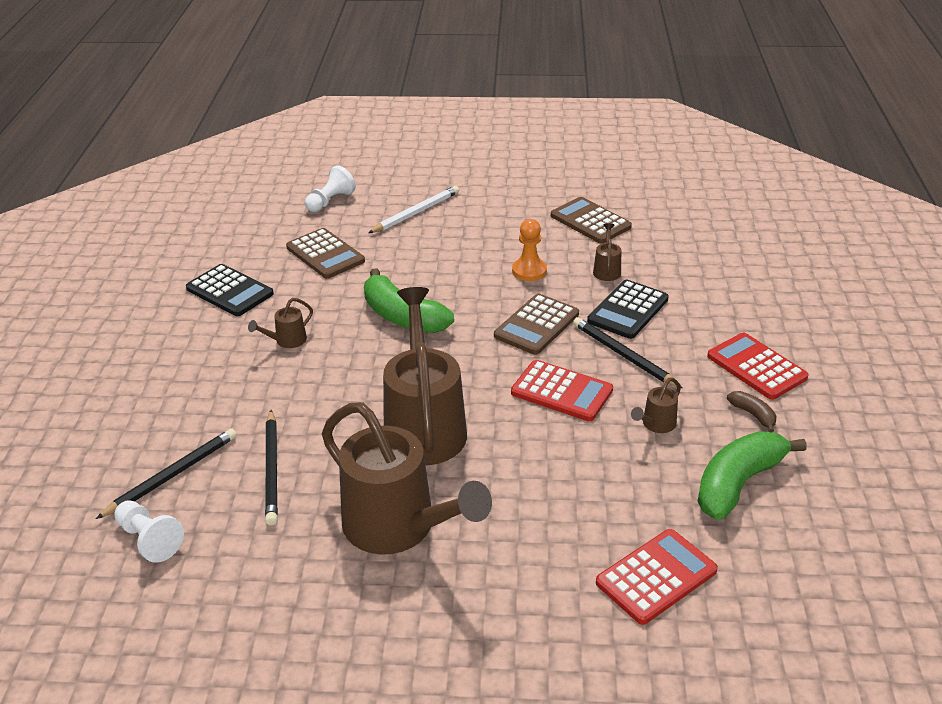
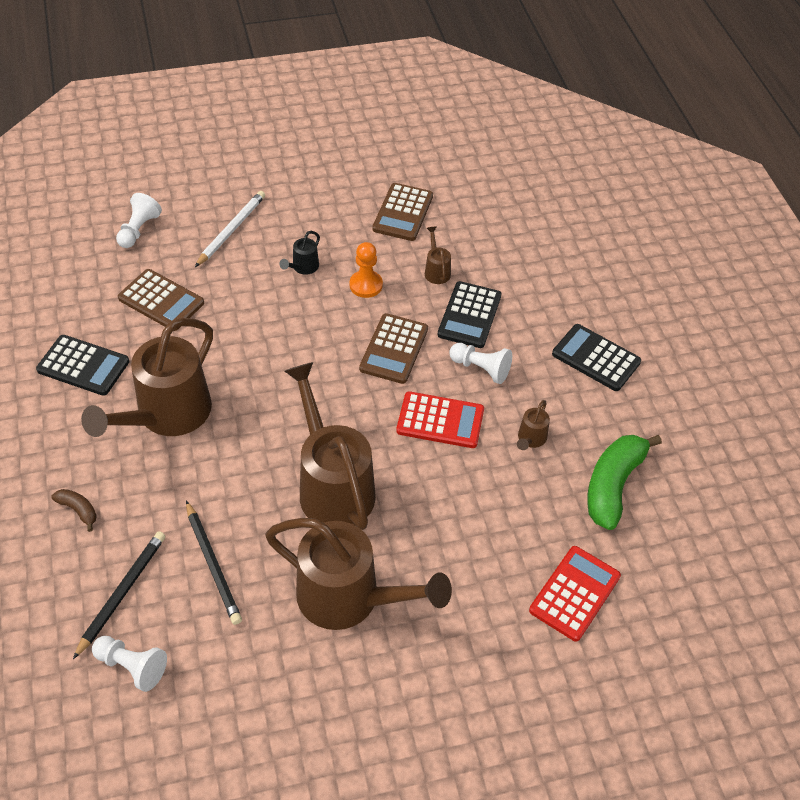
camera: 20 degrees left, 15 degrees up
(286, 341) = (166, 415): brown watering can -> brown watering can, size x2.47
(403, 317) = (267, 364): green banana -> none
(472, 249) = (303, 267): none -> black watering can
(590, 221) = (403, 213): brown calculator -> brown calculator turned 105 degrees counterclockwise
(623, 355) = (481, 368): black pencil -> white pawn
(753, 415) = (606, 411): brown banana -> brown banana (78, 510)
(756, 367) = (596, 358): red calculator -> black calculator

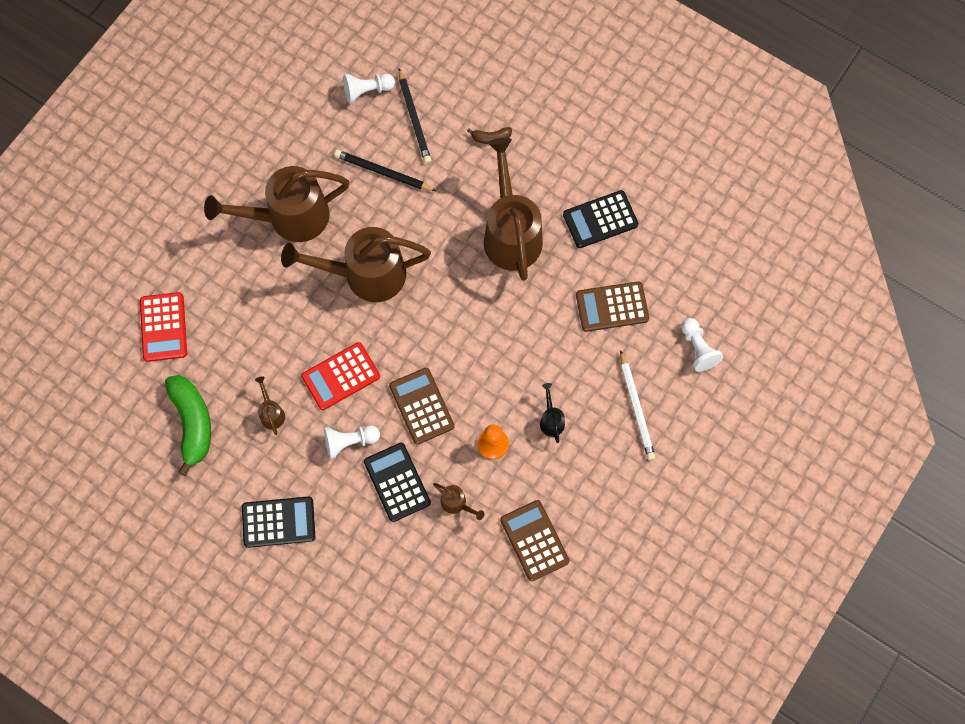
camera: 140 degrees right, 20 degrees up
(332, 485) = (365, 275): brown watering can -> brown watering can turned 150 degrees clockwise

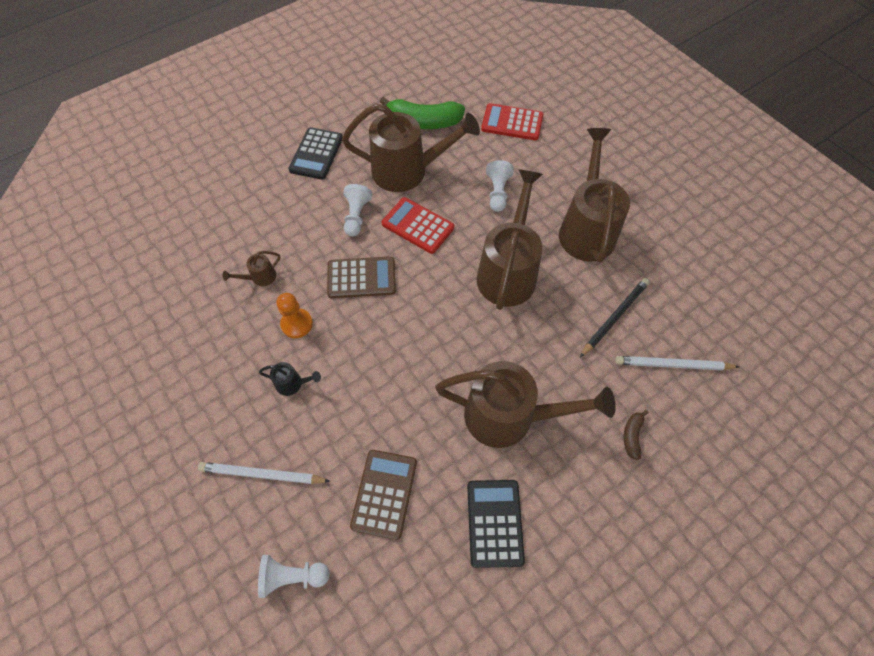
camera: 110 degrees right, 10 degrees down
(271, 413) = (408, 171): brown watering can -> brown watering can, size x2.47
(341, 376) = (418, 226): red calculator -> red calculator turned 45 degrees counterclockwise
(367, 91) = (714, 330): white pawn -> white pawn (497, 192)
(397, 482) = (303, 239): black calculator -> none
(414, 118) = (673, 365): black pencil -> white pencil
(534, 540) = (191, 328): brown calculator -> none

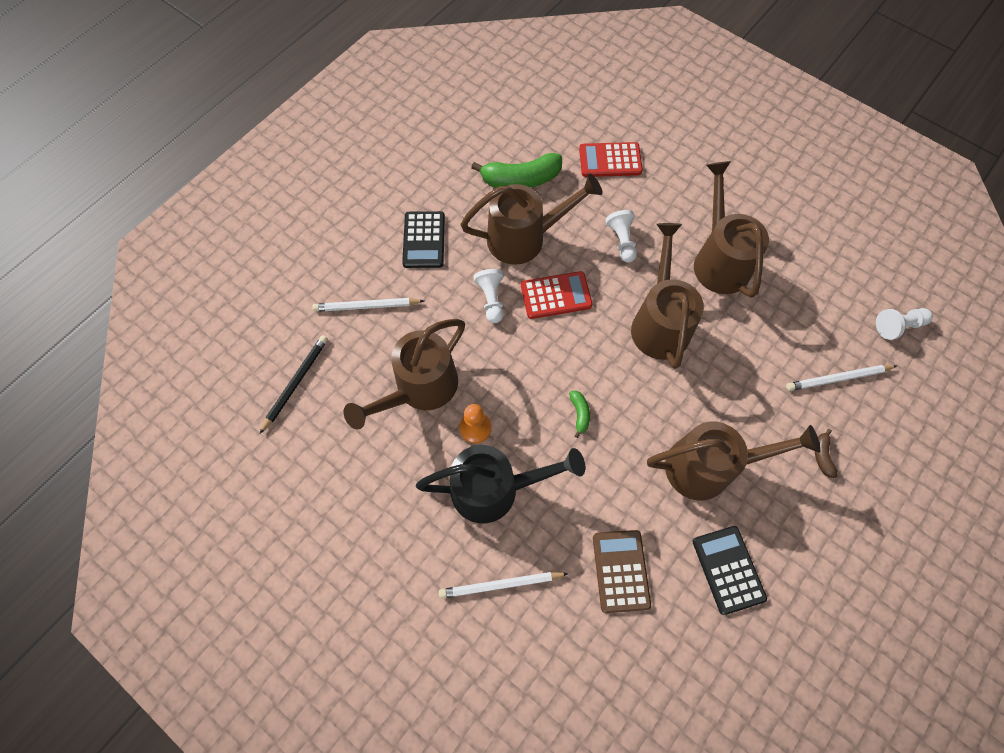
camera: 15 degrees left, 5 degrees up
(243, 197) = (367, 306): none -> white pencil
(260, 278) = (419, 389): brown watering can -> brown watering can, size x2.47
(292, 576) = (566, 670): white pawn -> white pawn (898, 326)
(293, 384) = (495, 489): black watering can -> black watering can, size x2.47
(361, 278) = (521, 364): brown calculator -> none
(400, 335) = (579, 414): none -> green banana
(418, 226) = (556, 295): red calculator -> red calculator turned 150 degrees clockwise
(614, 317) = (772, 345): black pencil -> black pencil (295, 383)

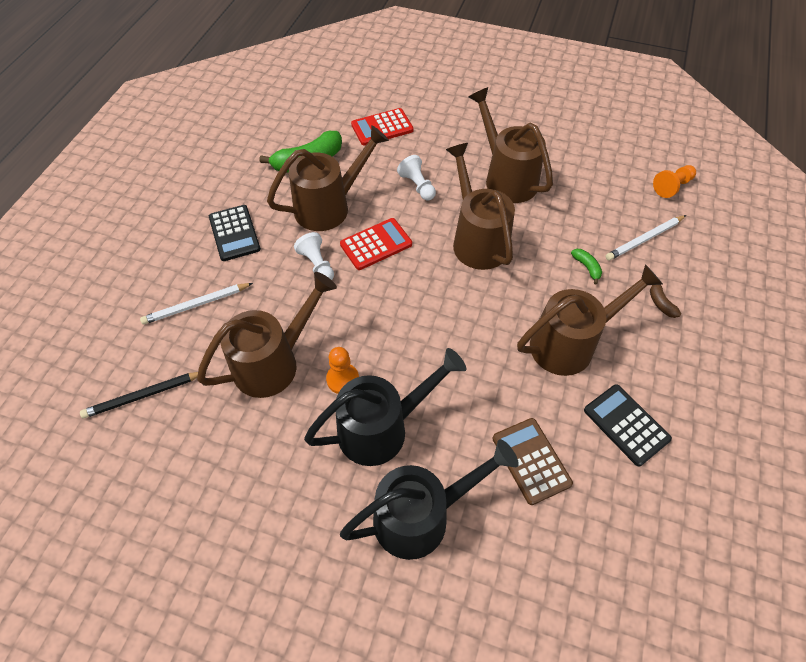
camera: 20 degrees left, 10 degrees down
(295, 383) = (143, 396): black pencil -> black pencil turned 120 degrees counterclockwise
(419, 389) = (274, 362): brown watering can -> brown watering can turned 150 degrees counterclockwise
(501, 585) = (422, 516): white pencil -> black watering can
(579, 414) = (437, 336): green banana -> green banana (586, 267)
(898, 326) = (672, 186): white pawn -> orange pawn

